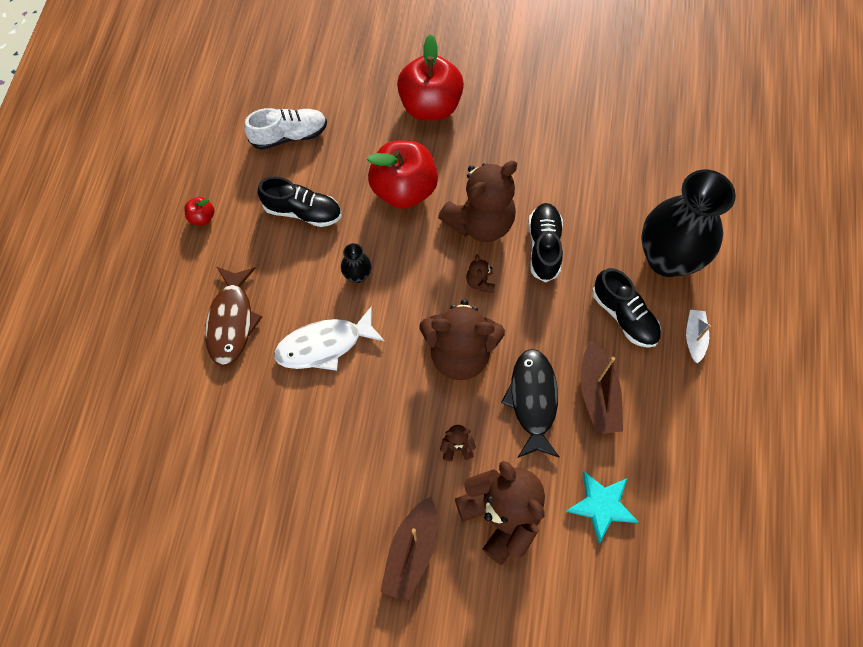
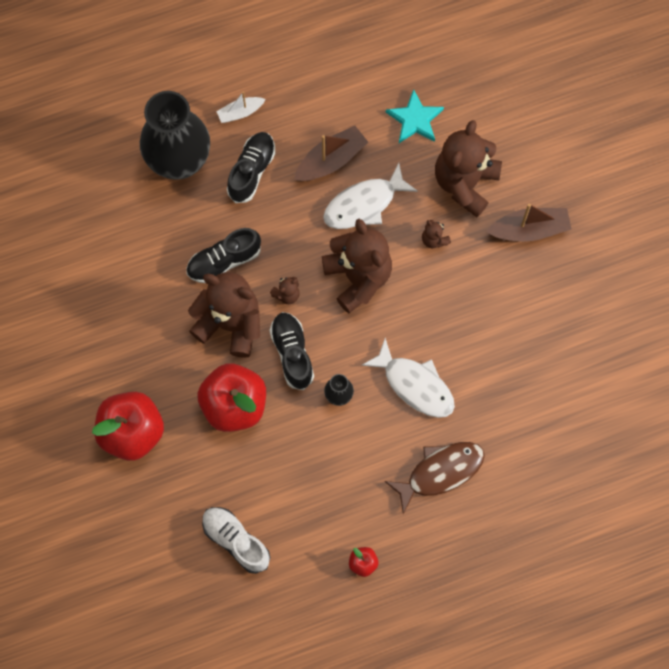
camera: 120 degrees left, 5 degrees up
(303, 211) = (306, 479): black shoe -> black shoe (292, 353)
(532, 400) = (364, 204): black fish -> white fish

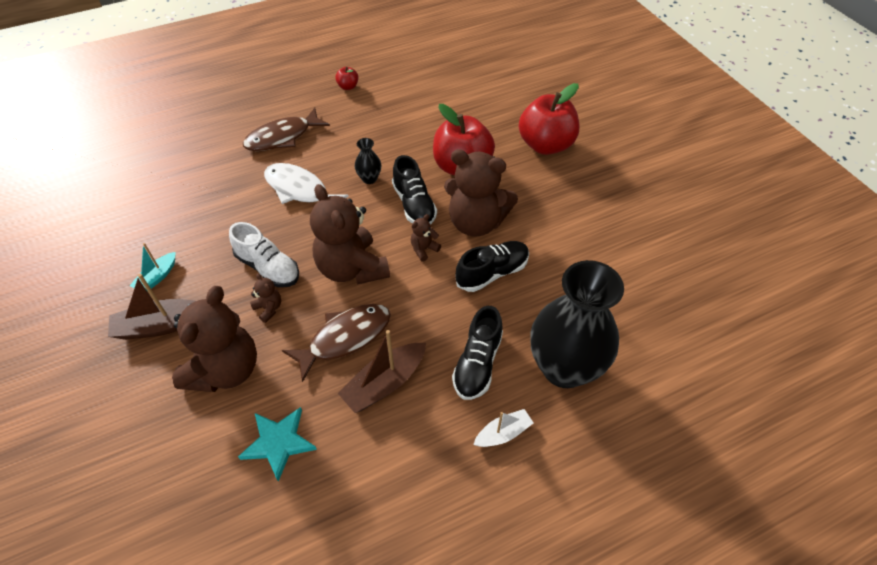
camera: 175 degrees right, 20 degrees down
(236, 541) = (446, 92): white shoe -> white shoe (268, 267)
(364, 204) = (345, 338): white fish -> brown fish
(544, 282) = (157, 277): none -> turquoise boat

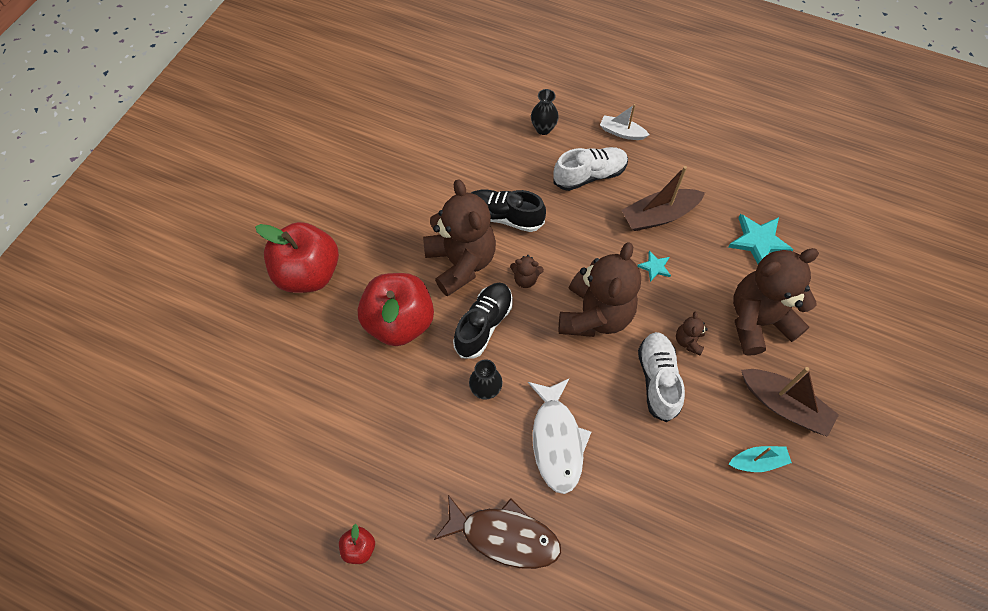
camera: 130 degrees left, 10 degrees up
(345, 338) = (654, 267): brown fish -> turquoise star
(385, 383) = (659, 216): brown boat -> brown boat turned 150 degrees clockwise
(477, 363) = (589, 175): black shoe -> white shoe
(564, 368) = (543, 129): black vase -> black vase, size x0.41

